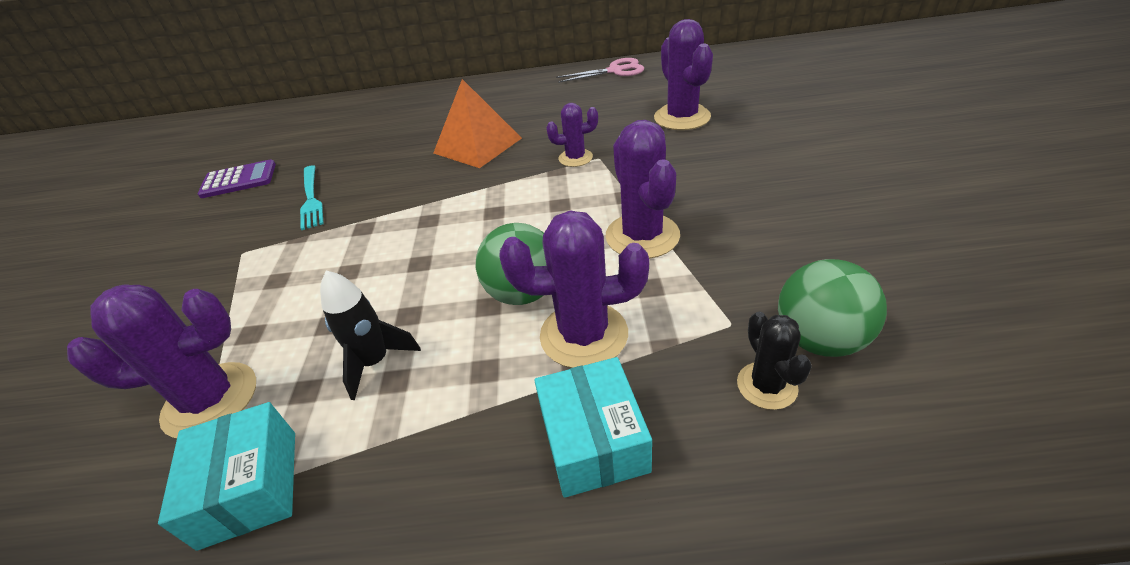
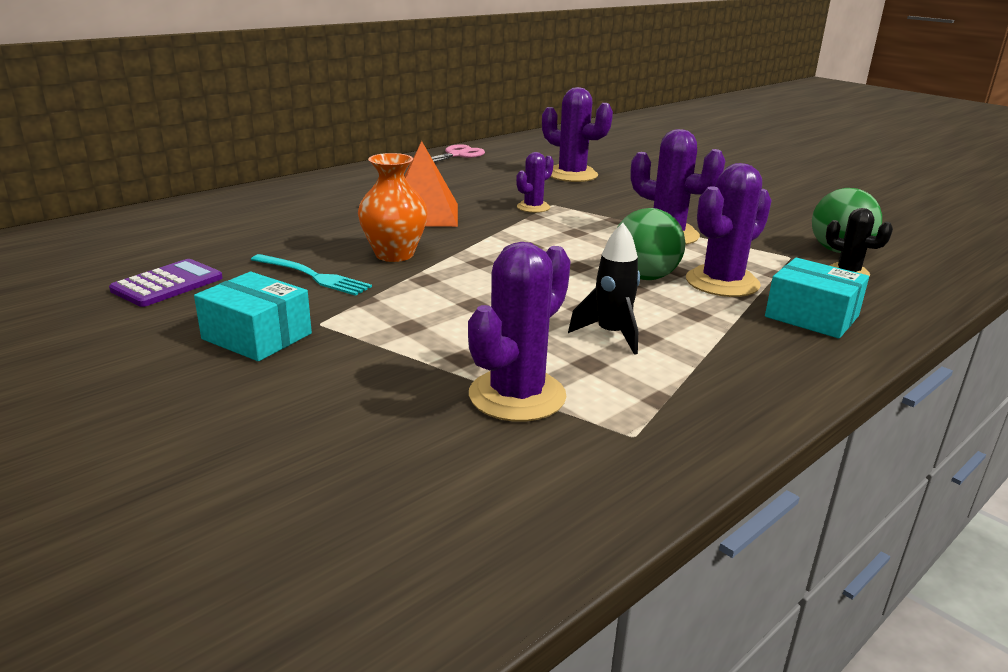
camera: 45 degrees left, 15 degrees down
(250, 487) = (655, 411): turquoise box -> turquoise box (257, 336)
(389, 190) = (394, 254): none -> orange vase

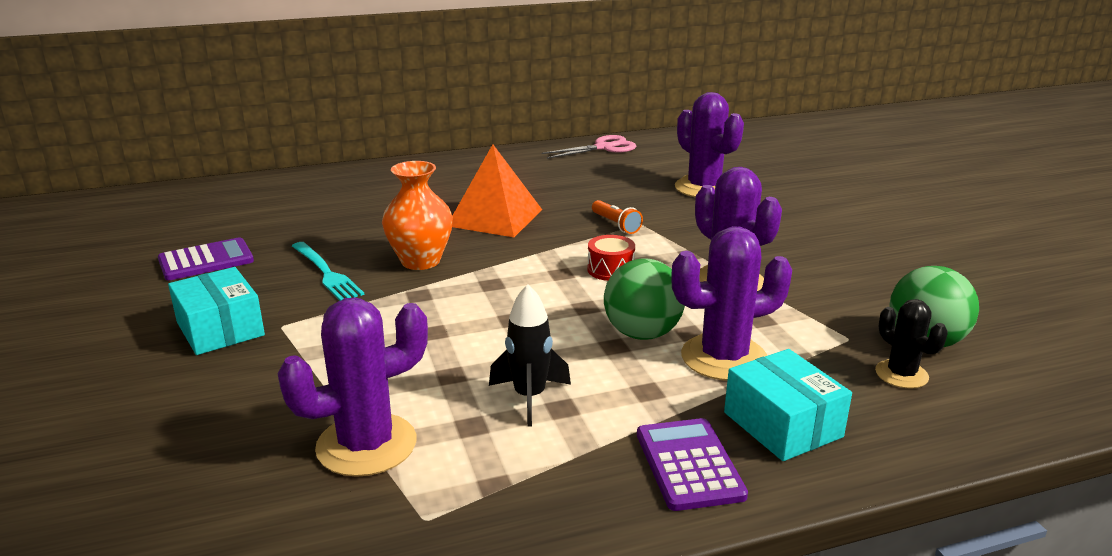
camera: 25 degrees right, 0 degrees up
(533, 207) = (616, 225): purple cactus -> orange flashlight
(567, 238) = (610, 270): none -> red drum
(781, 354) = (689, 465): none -> purple calculator

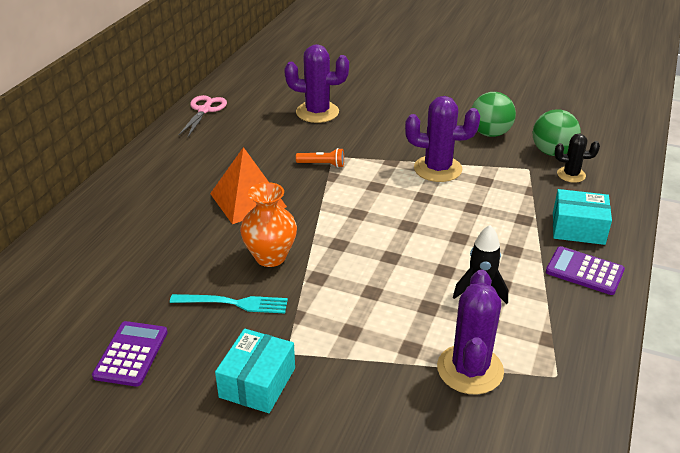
camera: 50 degrees left, 10 degrees up
(220, 329) = (257, 382): turquoise box -> turquoise box turned 75 degrees counterclockwise
(610, 270) = (375, 195): red drum -> none
(642, 333) = (457, 222): green ball -> green ball (490, 133)
(724, 358) = (507, 212): purple cactus -> none

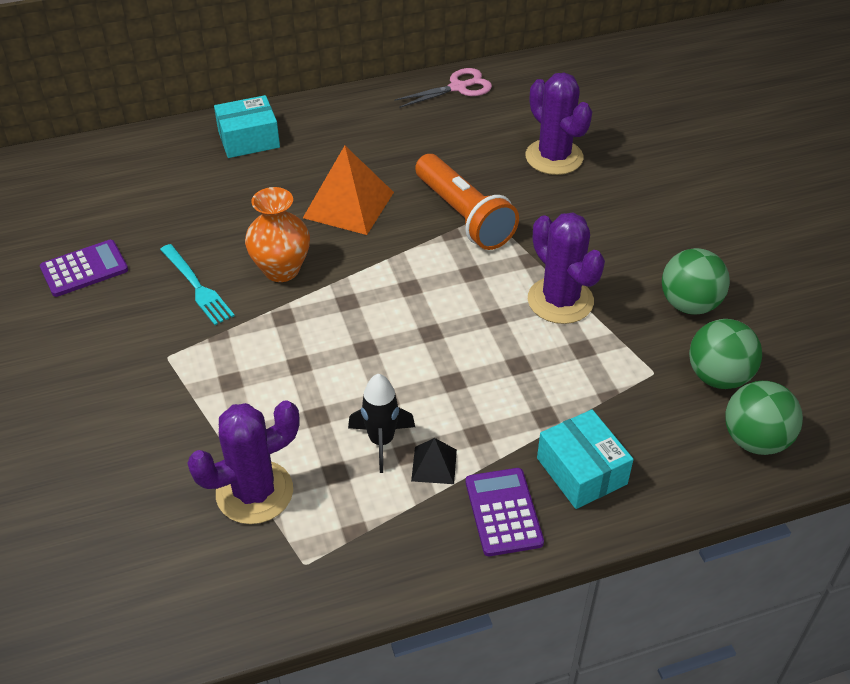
camera: 50 degrees right, 10 degrees up
(257, 382) = (115, 360): turquoise box -> turquoise box (249, 139)
(322, 164) = (463, 216): orange flashlight -> orange flashlight, size x2.18
(521, 279) = (434, 465): none -> black pyramid
(571, 175) = (688, 415): black cactus -> none
(608, 165) = (755, 440): none -> green ball

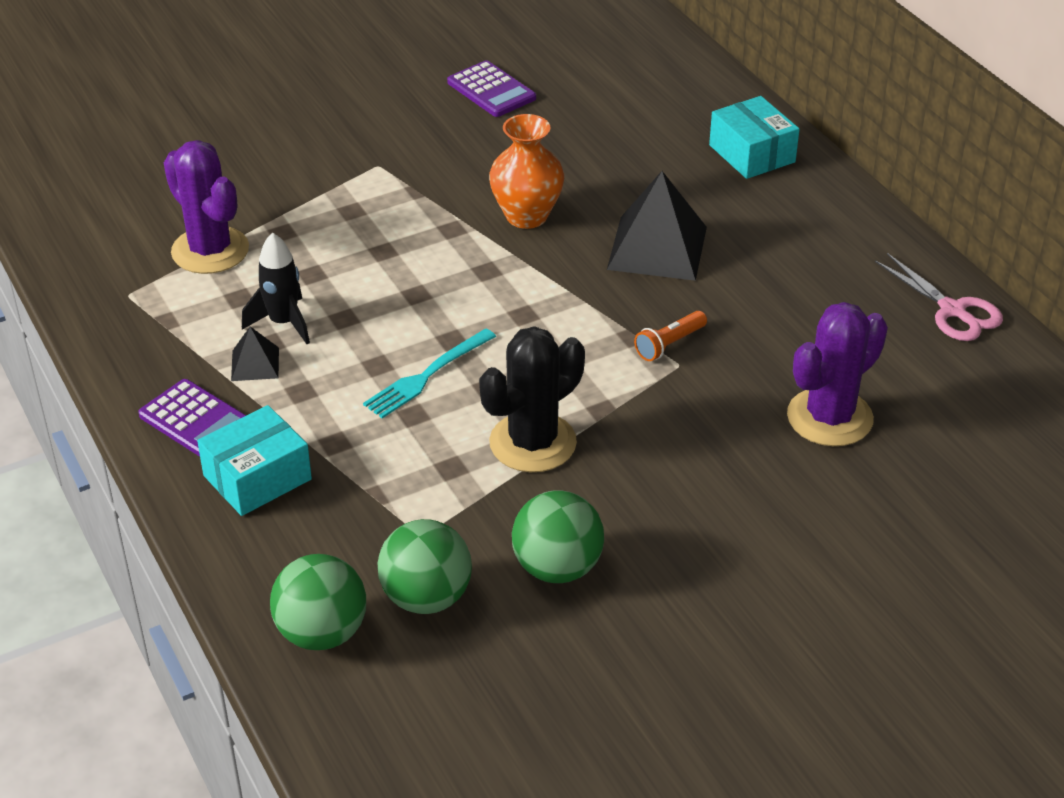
camera: 80 degrees right, 5 degrees down
(197, 287) = (484, 164): turquoise fork -> turquoise fork (427, 376)
(348, 204) = (657, 248): orange pyramid -> black pyramid
(463, 216) = (669, 344): orange flashlight -> orange flashlight, size x0.46
(503, 512) = (196, 420): purple calculator -> purple calculator turned 60 degrees clockwise
(560, 300) = (533, 443): purple cactus -> black cactus

